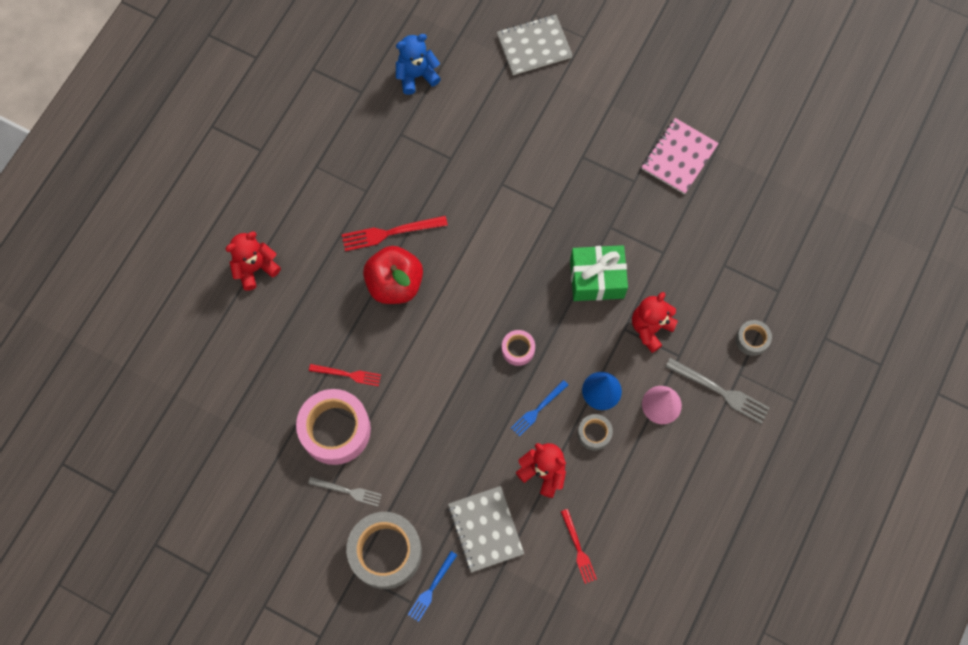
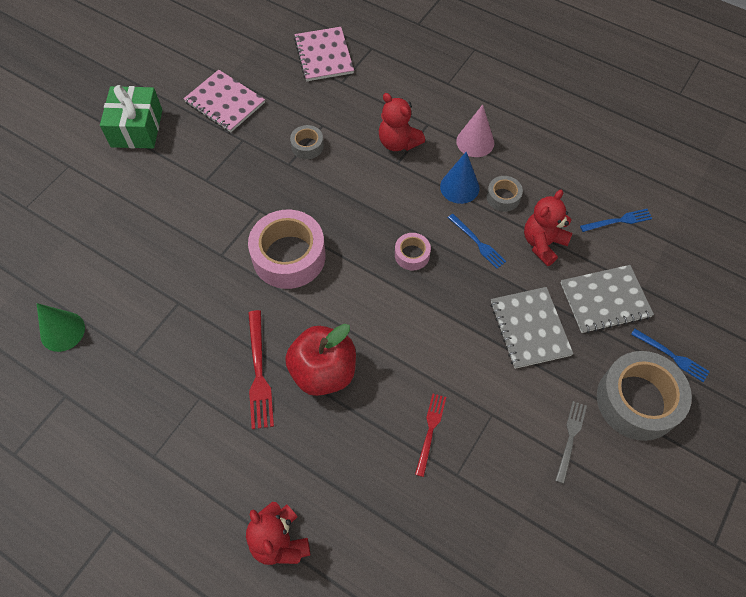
camera: 85 degrees left, 10 degrees down
(335, 430) = (497, 449): pink tape -> pink tape (289, 256)
(416, 75) = (62, 331): blue teddy bear -> green cone
(534, 46) = (63, 211): grey notebook -> grey notebook (530, 328)
(578, 548) = (618, 221): red fork -> blue fork
(597, 279) = (342, 180): green gift -> green gift (137, 128)
(720, 391) = (463, 98): grey fork -> none
(752, 339) = (416, 70): grey tape -> grey tape (307, 146)
(758, 243) = (324, 55): none -> pink notebook

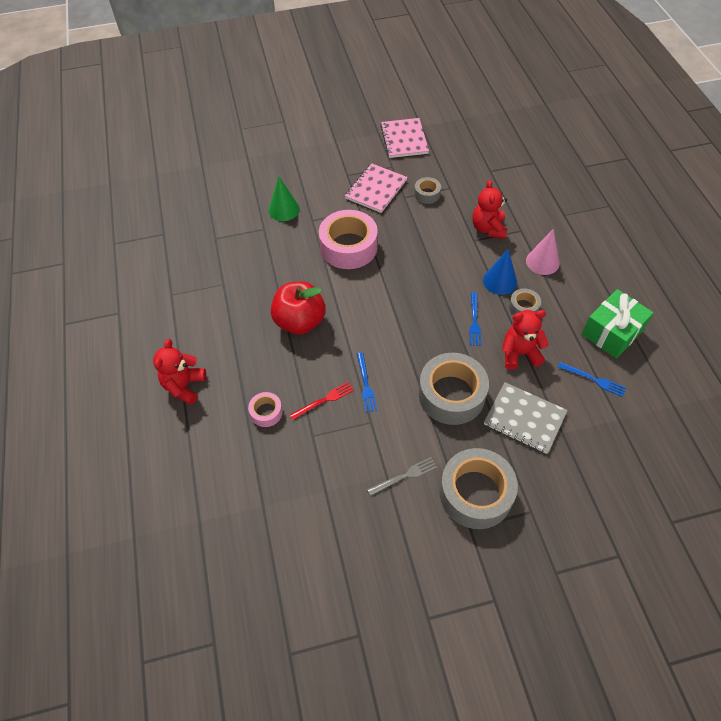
camera: 45 degrees right, 5 degrees down
(62, 331) = (194, 202): green cone -> green cone (284, 209)
(137, 128) = (339, 123): green gift -> green gift (612, 332)
(259, 372) = (265, 295): red fork -> none
(324, 55) = (496, 148): pink notebook -> pink notebook (376, 189)
(412, 255) = (423, 298): pink tape -> pink tape (266, 412)
(530, 328) = (451, 395): grey notebook -> grey tape
(671, 356) = (533, 488): blue fork -> blue fork (365, 384)

